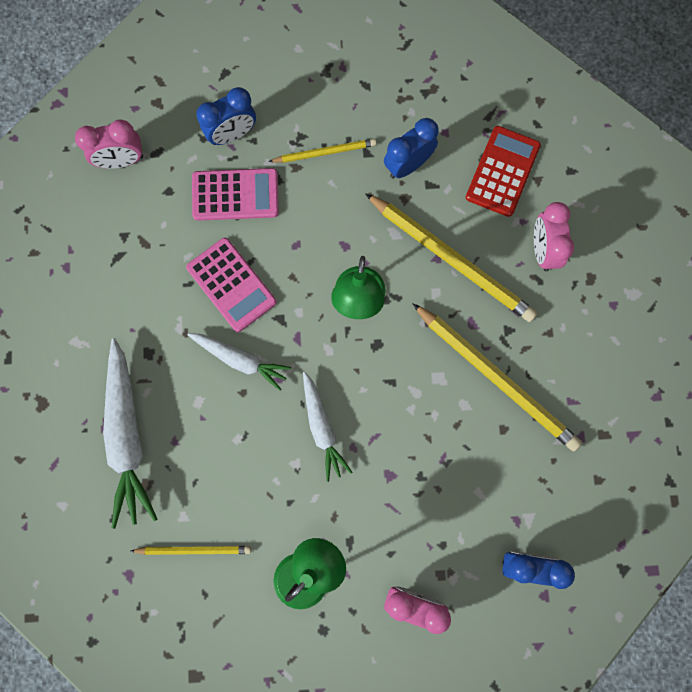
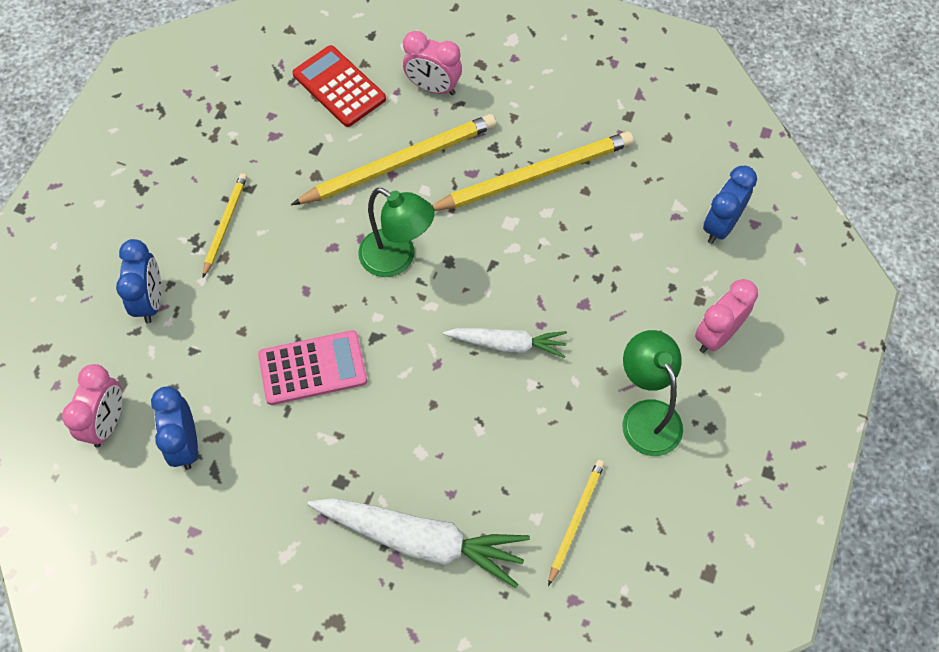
camera: 65 degrees left, 15 degrees down
(235, 195) = (218, 325): pink calculator -> none
(240, 360) = (397, 392): white carrot -> none
(408, 165) = (284, 159): blue clock -> blue clock (185, 444)

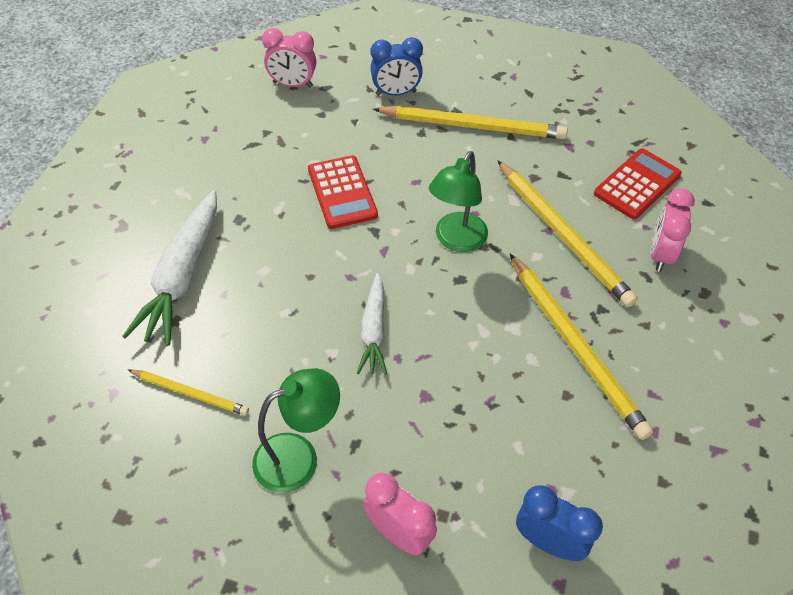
camera: 85 degrees right, 10 degrees down
(185, 444) = (274, 126): blue clock -> none
(225, 224) = (472, 126): yellow pencil -> yellow pencil, size x1.86
(312, 368) = (342, 192): pink calculator -> red calculator

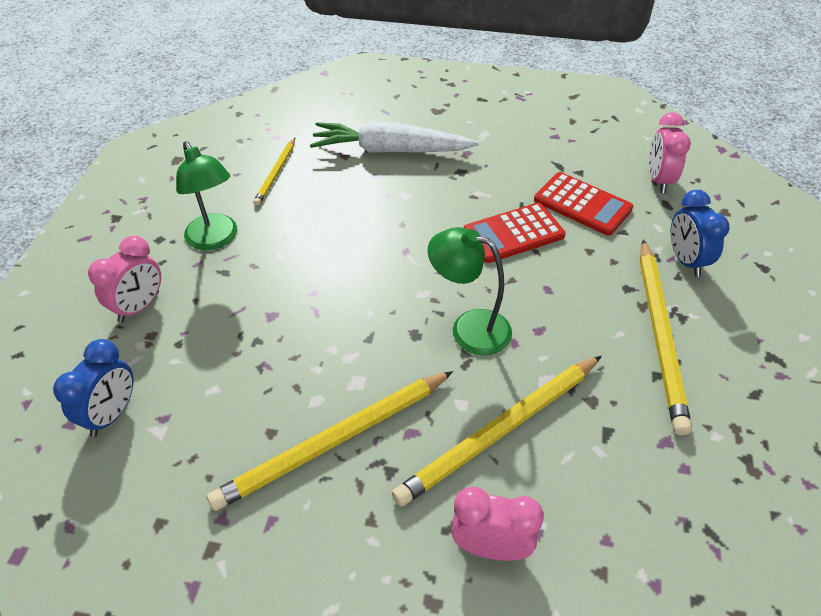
camera: 85 degrees right, 5 degrees down
(374, 330) = (343, 273): white carrot -> none
(637, 184) = (619, 526): red calculator -> red calculator (582, 204)

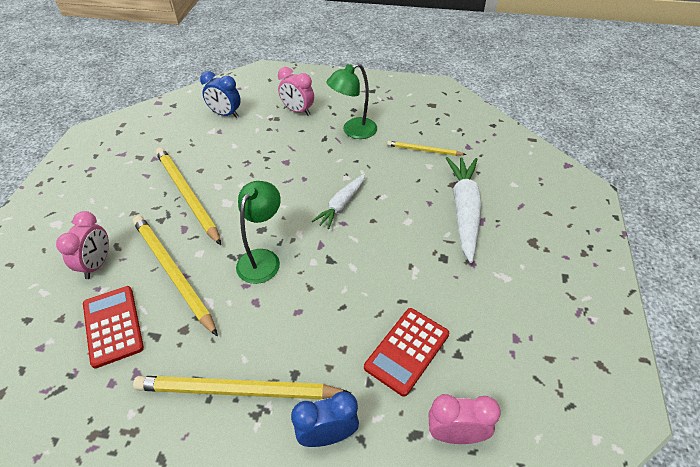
camera: 90 degrees right, 0 degrees up
(372, 252) = (341, 205): none -> white carrot
(513, 233) = (364, 292): red calculator -> red calculator (113, 326)

